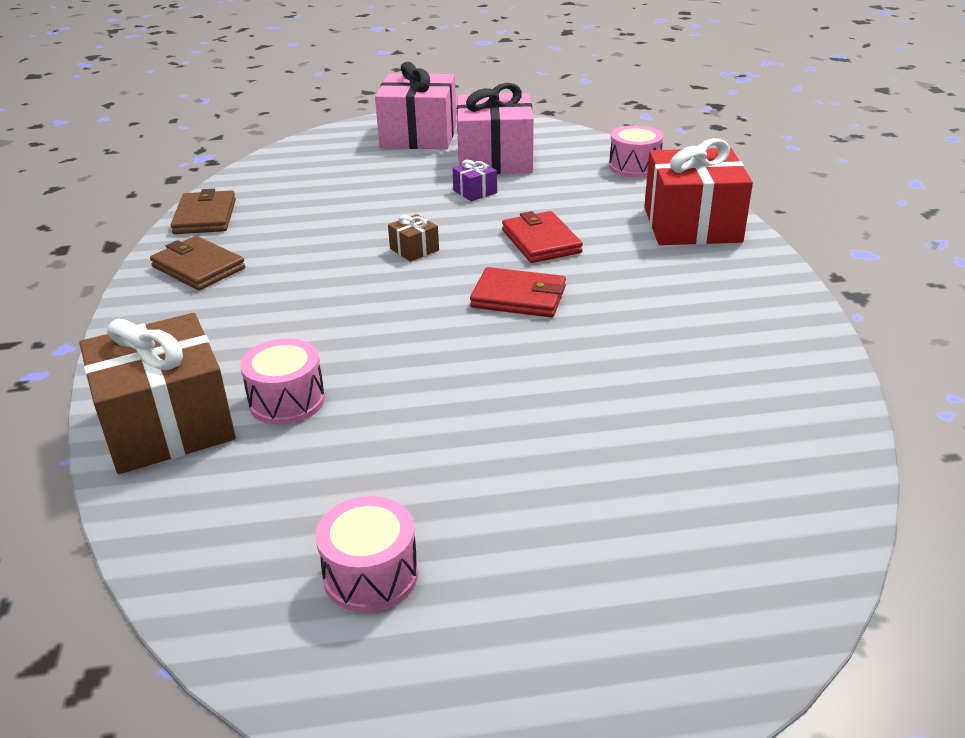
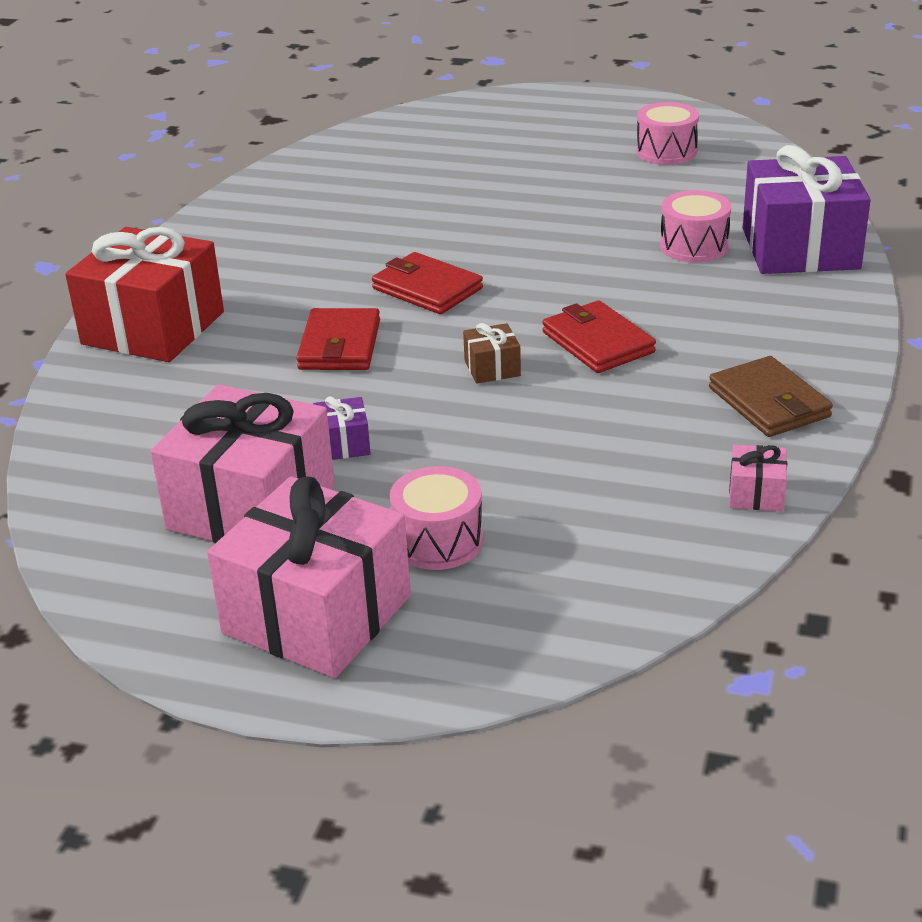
camera: 155 degrees left, 0 degrees up
(167, 424) = (800, 248): brown gift -> purple gift
(205, 217) = (756, 494): brown wallet -> pink gift
(344, 283) = (597, 342): none -> red wallet
(634, 167) = (83, 435): pink drum -> pink drum (438, 541)

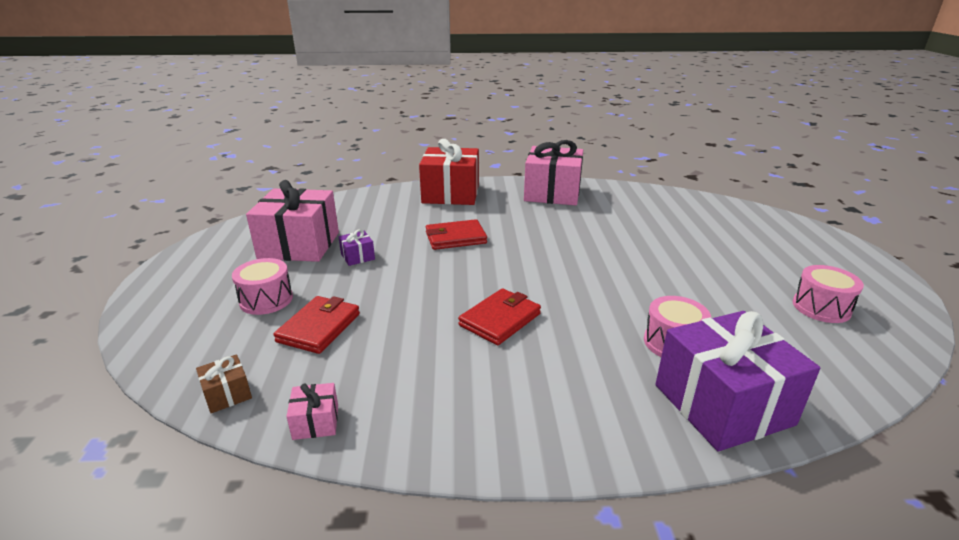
camera: 70 degrees right, 5 degrees down
(317, 614) = (207, 278): pink gift -> pink gift (552, 193)
(427, 289) = (532, 250): red wallet -> red wallet (319, 327)
(492, 368) = (450, 286): brown gift -> brown gift (227, 394)
(769, 402) = (447, 414): brown wallet -> none

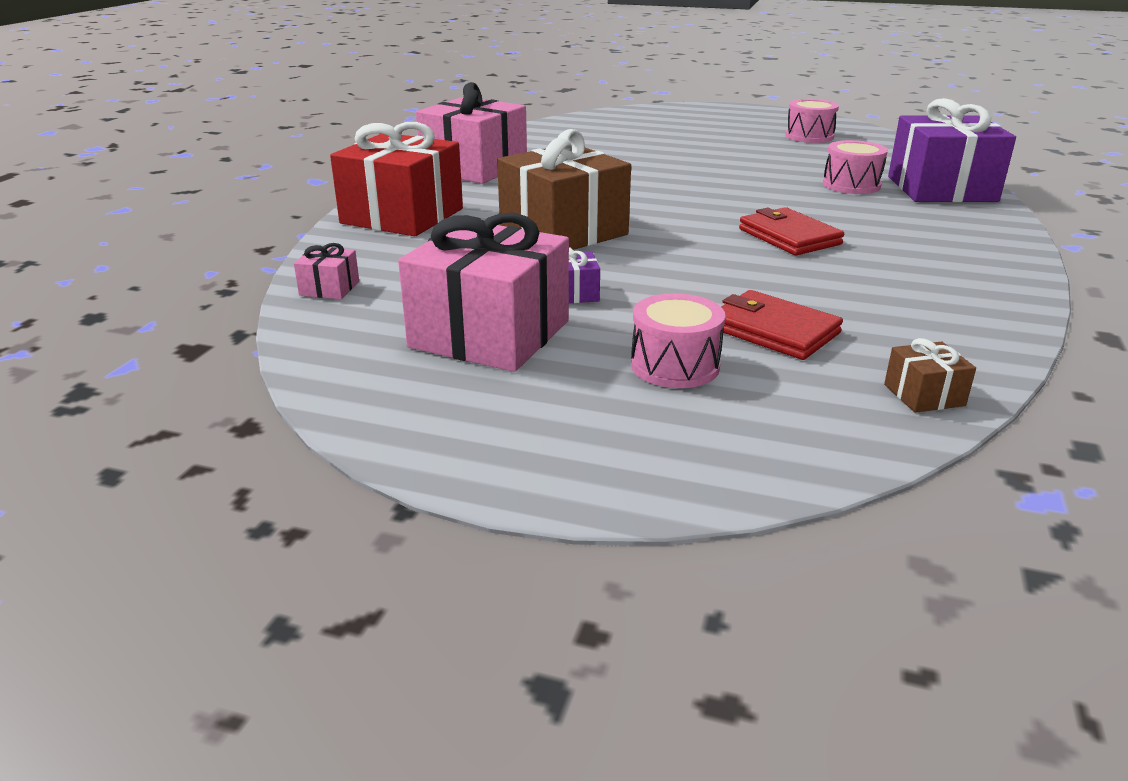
camera: 70 degrees left, 0 degrees up
(316, 422) = (977, 342): pink gift -> pink gift (329, 288)
(455, 238) = (563, 231): red wallet -> brown gift

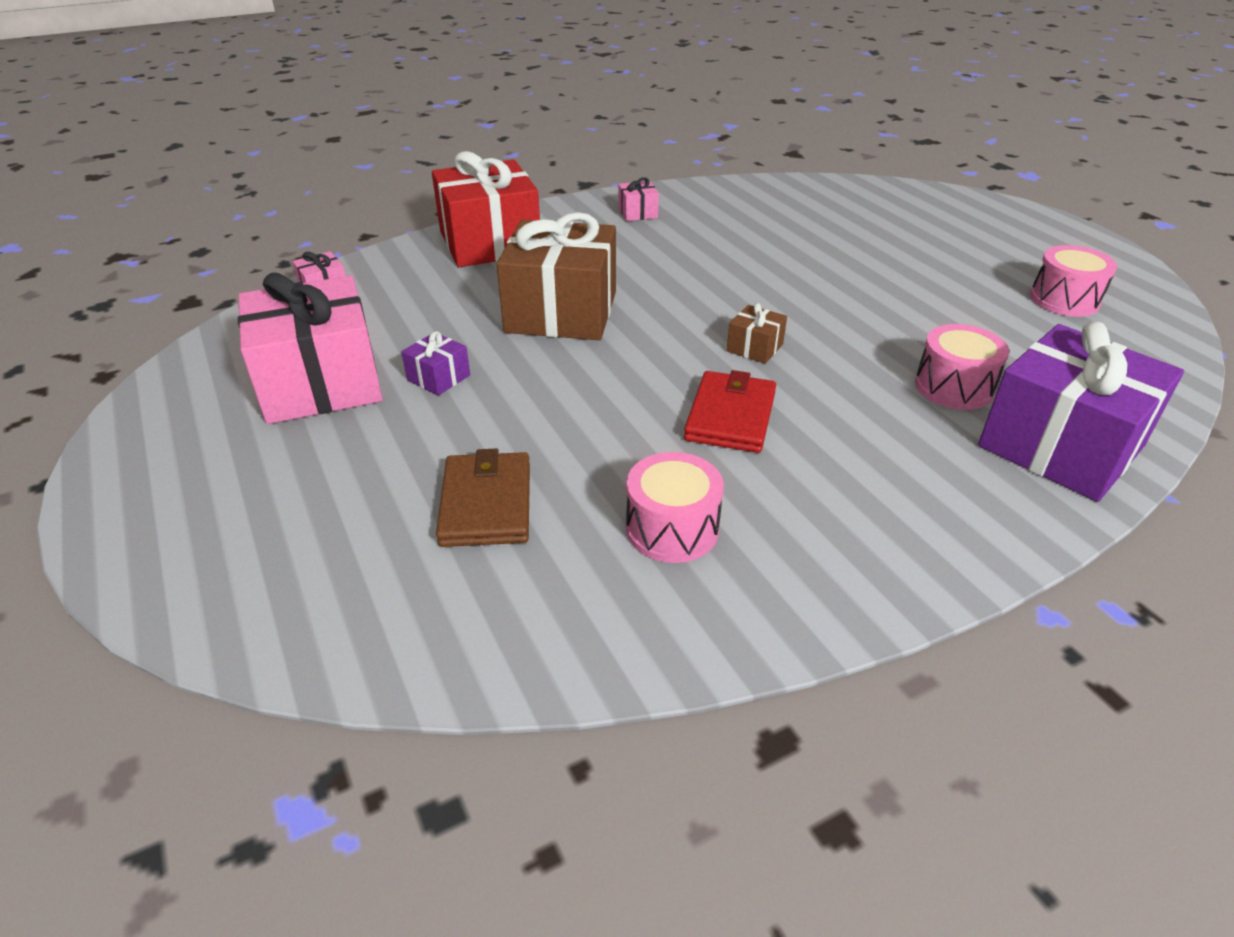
camera: 45 degrees right, 10 degrees up
(474, 168) = (638, 213): pink gift -> pink gift, size x0.42
(675, 365) = (355, 486): pink drum -> pink drum (672, 528)
(773, 330) = (486, 504): red wallet -> brown wallet
(924, 395) = (443, 649): brown gift -> brown gift (754, 348)

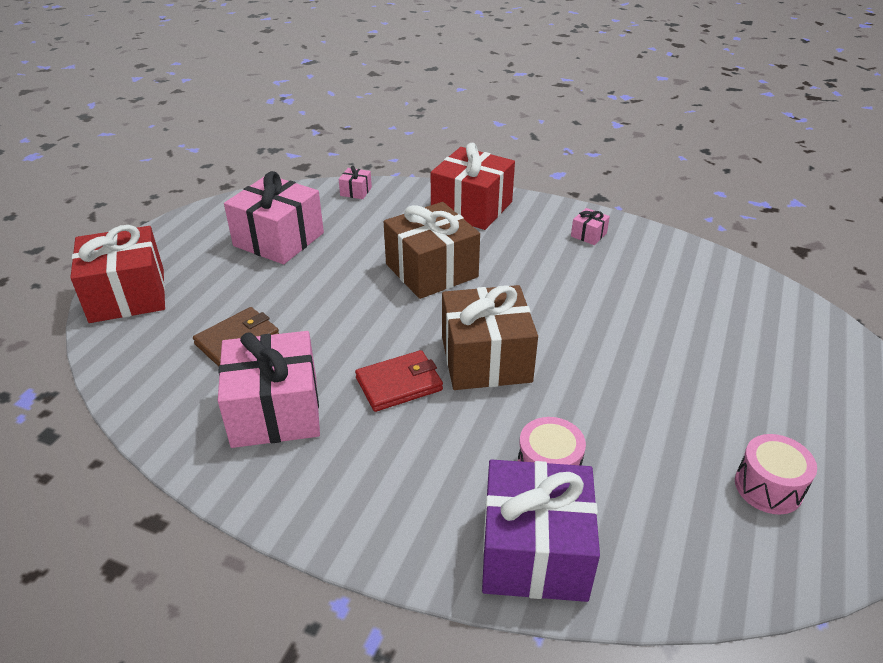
camera: 50 degrees right, 0 degrees up
(211, 573) = (127, 295): none -> red gift
(438, 377) = (321, 268): purple gift -> none
(672, 528) = (275, 411): pink drum -> pink gift
(754, 348) = (486, 359): brown gift -> brown gift, size x2.40

